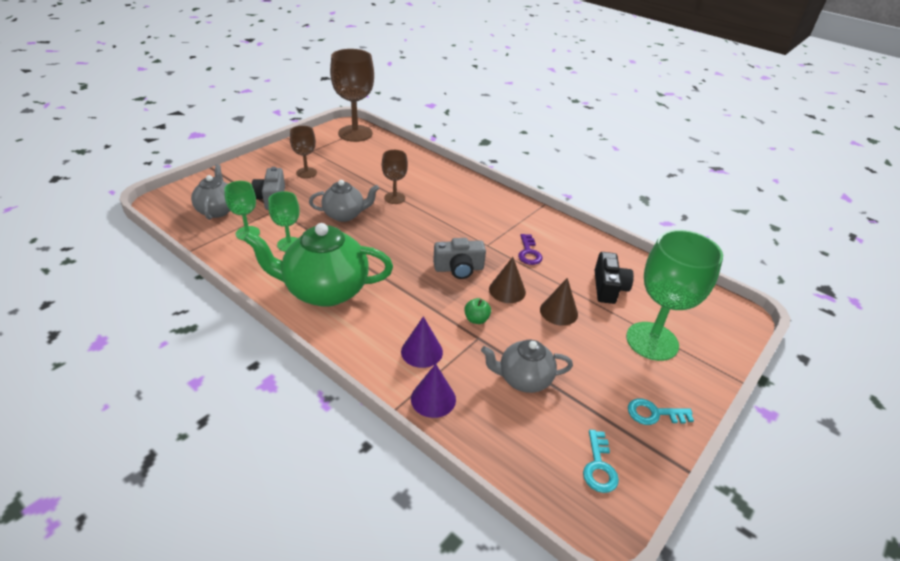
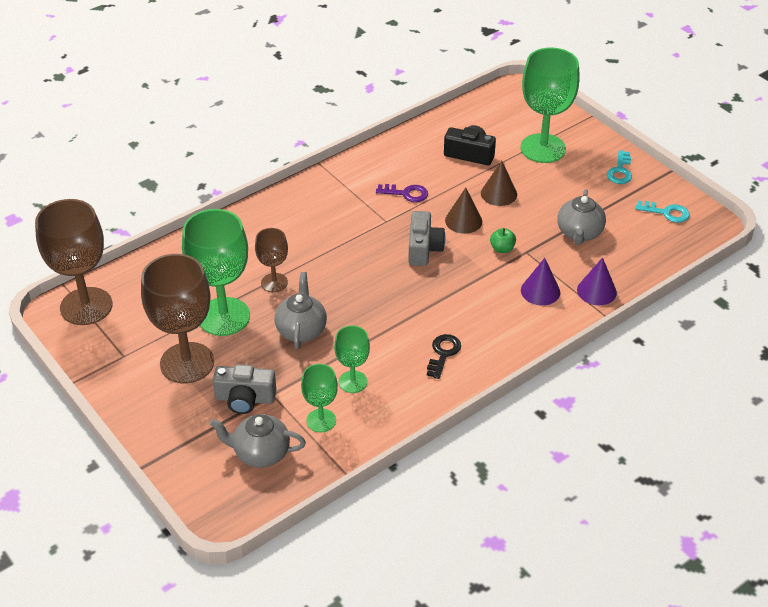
camera: 75 degrees left, 5 degrees up
(306, 173) = (187, 363): brown goblet -> brown goblet, size x1.89
(325, 291) = (443, 354): green teapot -> black key
(354, 181) = (224, 316): none -> green goblet

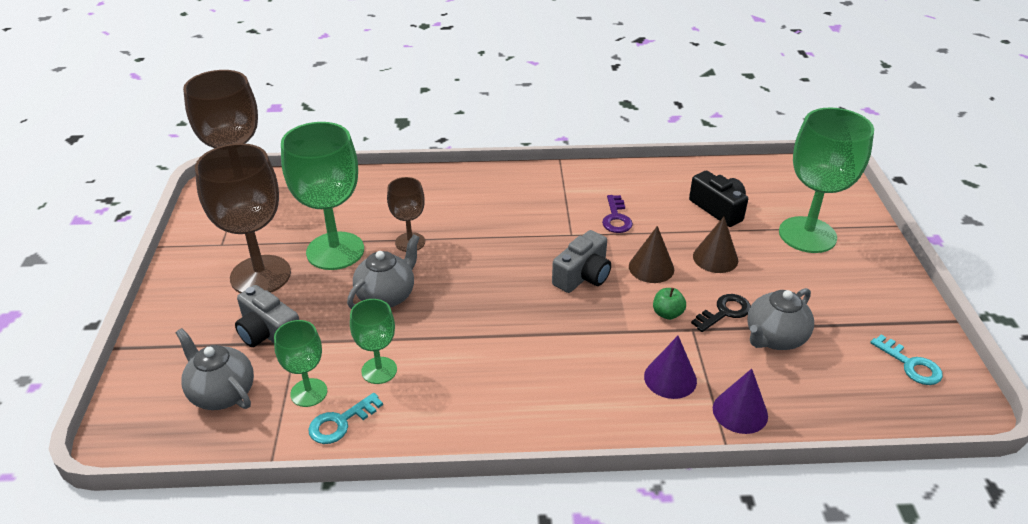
camera: 35 degrees right, 5 degrees down
(406, 193) = (616, 218): purple key -> purple key turned 45 degrees clockwise
(443, 354) = (497, 390): black key -> black key (724, 312)
(620, 171) = (885, 294): turquoise key -> turquoise key (340, 422)

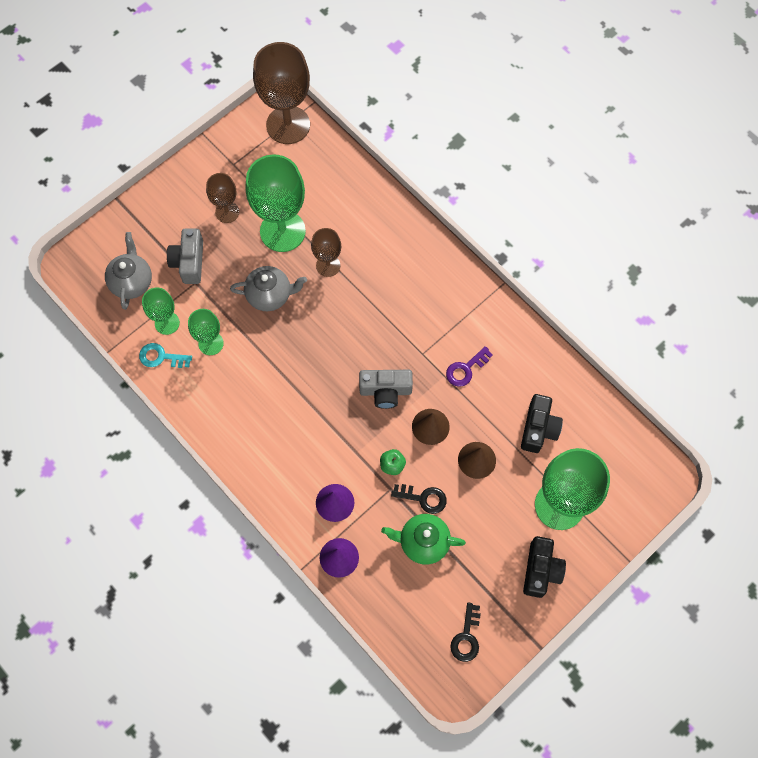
camera: 50 degrees right, 30 degrees up
(260, 275) = (227, 212): brown goblet -> brown goblet, size x0.53
(774, 338) = (423, 542): grey teapot -> green teapot
(868, 278) = (540, 570): none -> black camera
(910, 364) = (466, 637): turquoise key -> black key

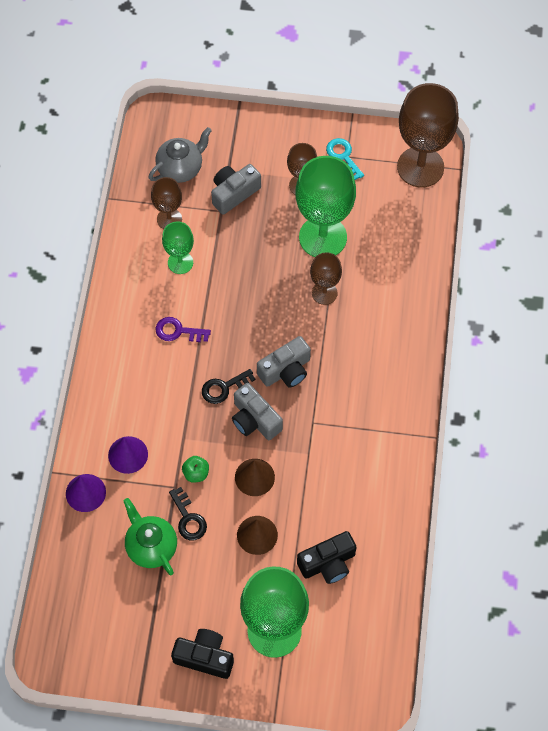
camera: 50 degrees right, 5 degrees down
(161, 357) = (138, 238): turquoise key -> turquoise key (343, 157)
(167, 323) = (169, 219): green goblet -> brown goblet
(270, 295) = (259, 272): grey teapot -> none
(365, 339) = (286, 370): none -> grey camera
(466, 369) = (329, 466): purple key -> purple key (178, 331)
(466, 637) = (100, 640): black key -> black key (224, 388)
(540, 570) = (204, 657): black camera -> black camera turned 135 degrees counterclockwise

